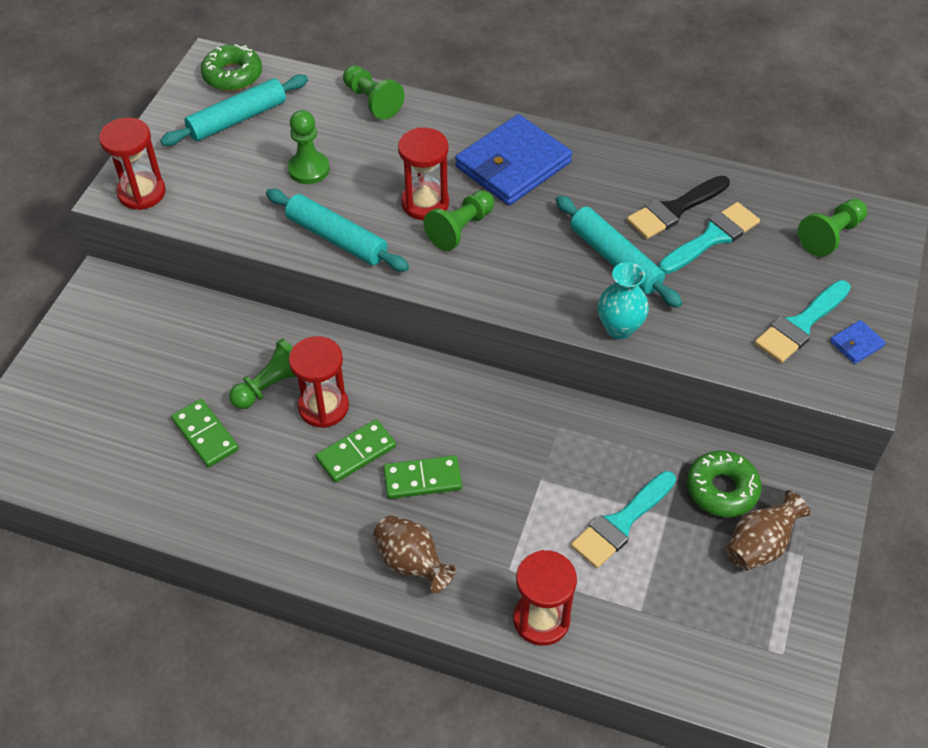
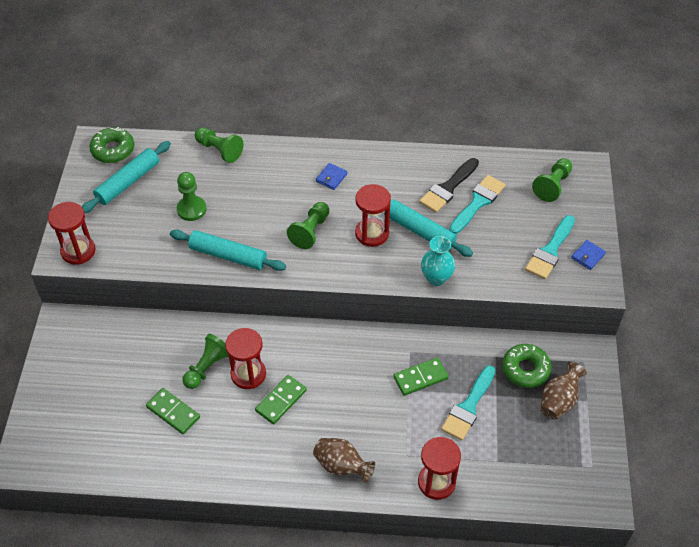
camera: 15 degrees left, 0 degrees up
(422, 479) = (331, 408): green domino -> green domino (420, 378)
(425, 203) = (280, 217): red hourglass -> red hourglass (372, 233)
(513, 164) = (331, 177): blue wallet -> blue wallet, size x0.41

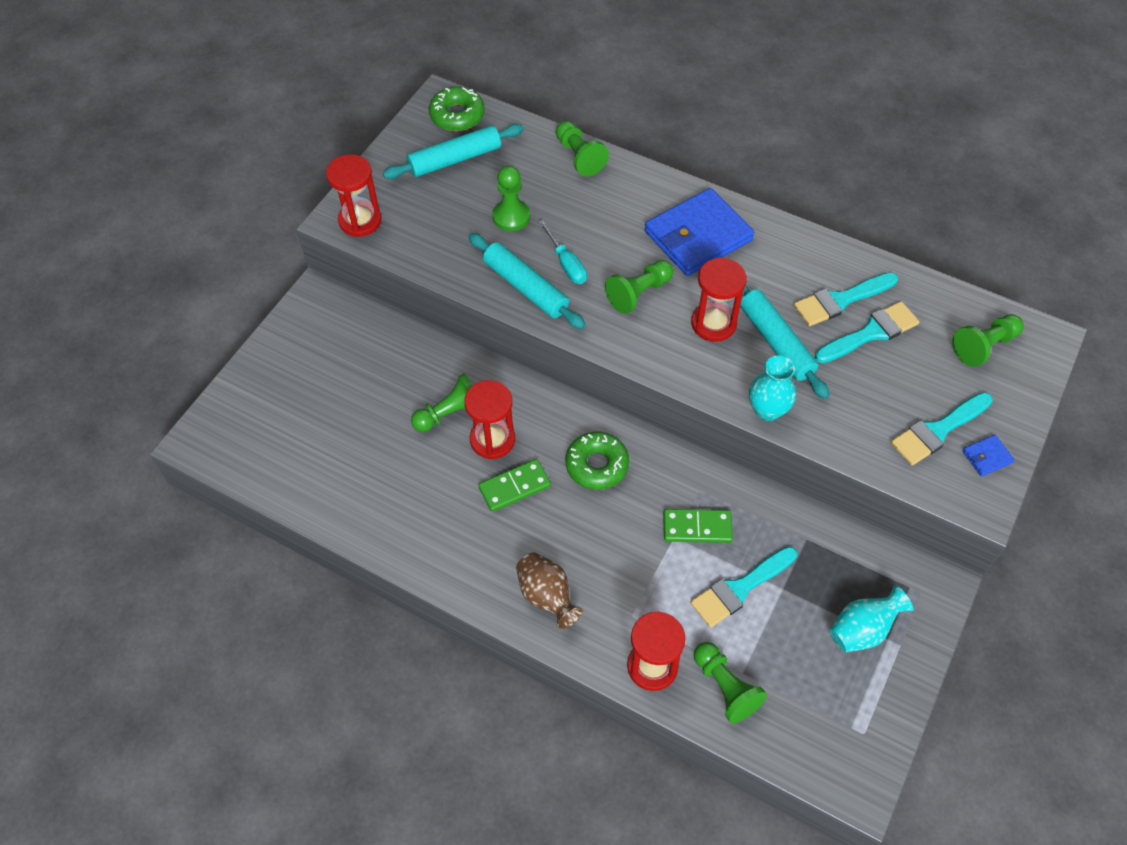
camera: 25 degrees right, 5 degrees up
(173, 412) = (386, 450): green domino -> none
(249, 229) = (566, 263): none -> turquoise screwdriver
(331, 177) = (698, 236): blue wallet -> blue wallet, size x2.45
(448, 188) = (840, 300): black brush -> turquoise brush
(490, 475) = (725, 687): none -> green pawn
(525, 369) = (837, 571): green donut -> green donut (597, 465)
(559, 401) = (862, 630): brown vase -> turquoise vase

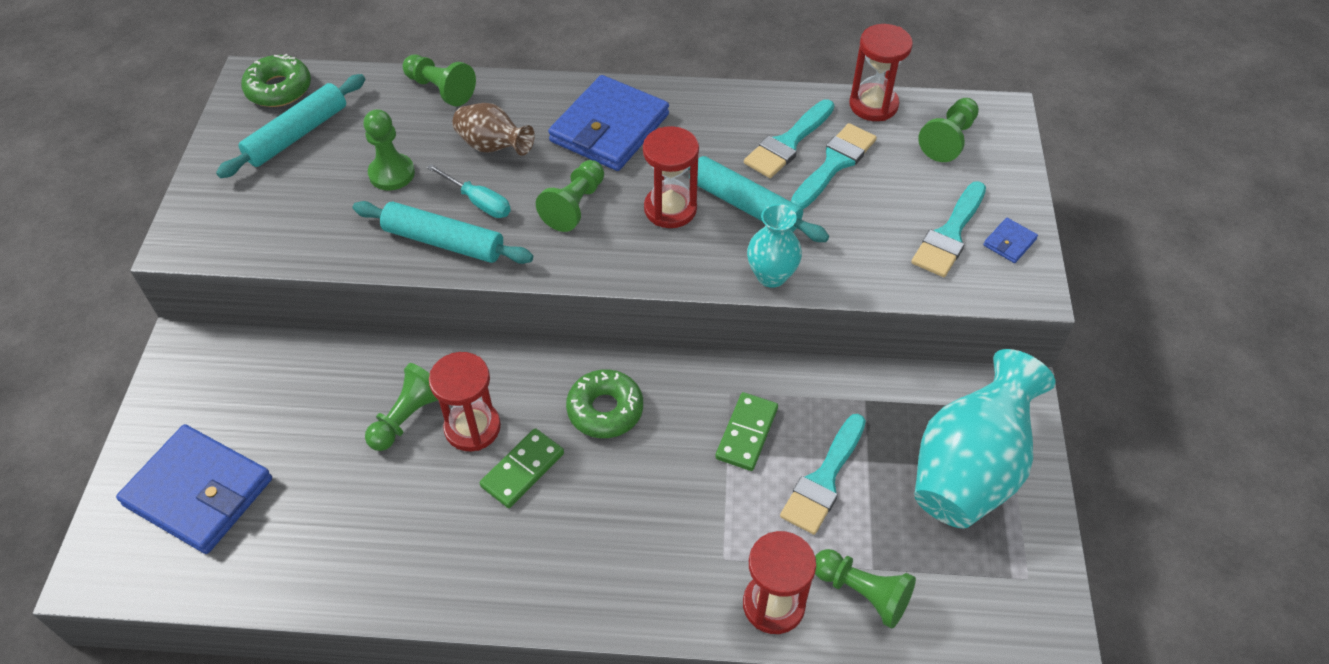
camera: 25 degrees left, 5 degrees down
(285, 412) = (198, 492): none -> blue wallet
(360, 220) = (209, 235): red hourglass -> red hourglass (873, 105)
(546, 596) = (617, 577): brown vase -> brown vase (493, 147)
(697, 527) = (746, 433): green domino -> green domino turned 45 degrees counterclockwise
(862, 630) = (969, 470): turquoise vase -> turquoise vase, size x1.89

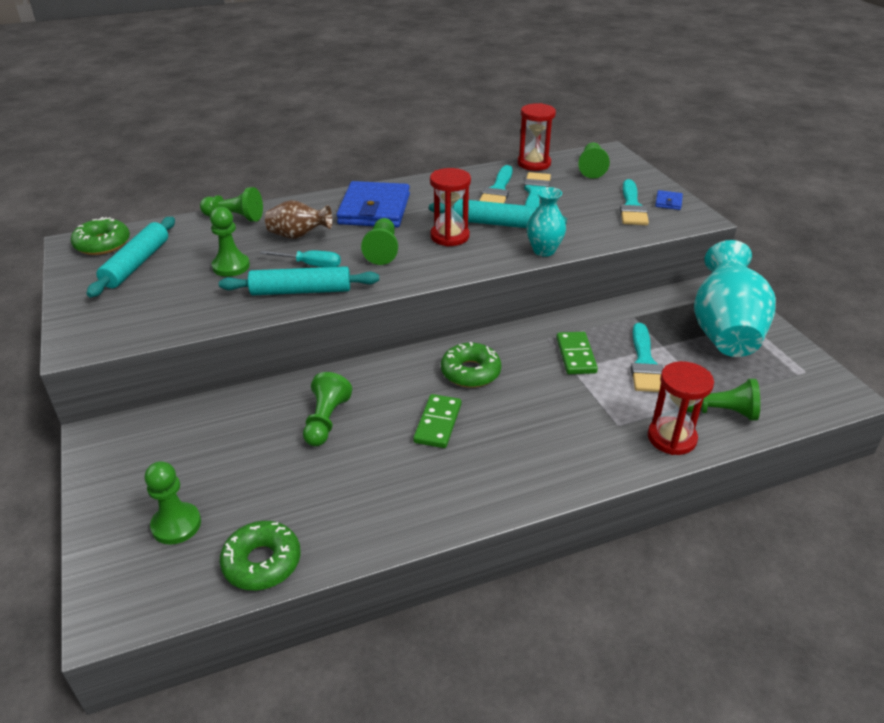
camera: 25 degrees left, 15 degrees down
(198, 492) = (176, 525): blue wallet -> green pawn
(250, 573) = (262, 562): none -> green donut
(472, 427) = (381, 411): red hourglass -> none

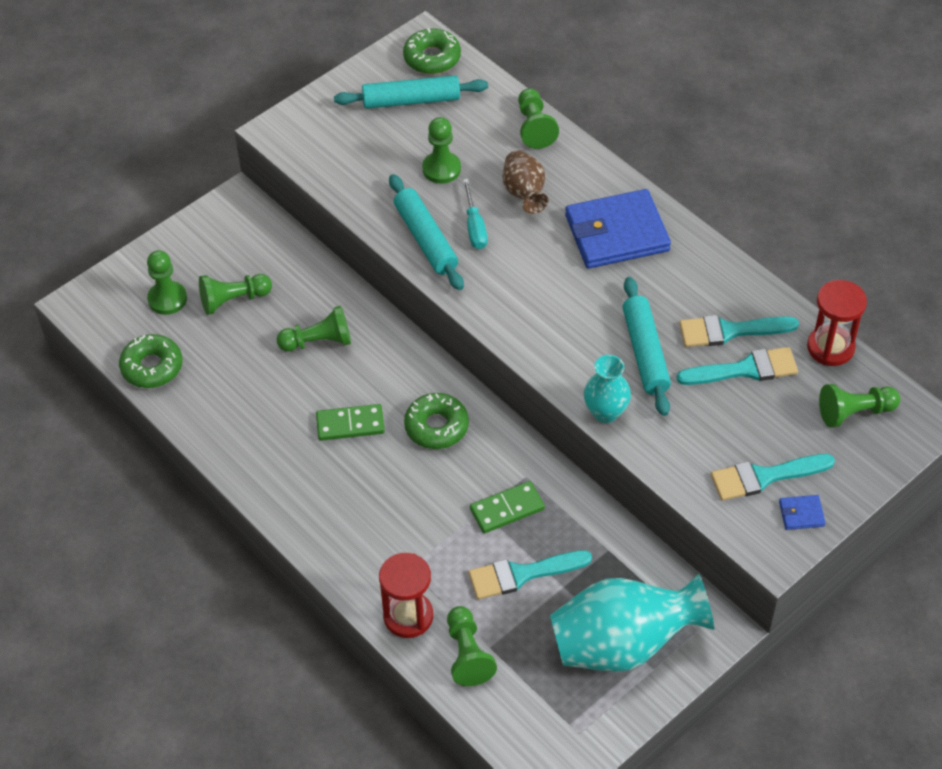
camera: 70 degrees right, 15 degrees up
(382, 250) = (532, 272): green pawn -> green pawn (233, 300)
(449, 236) = (592, 319): red hourglass -> none

